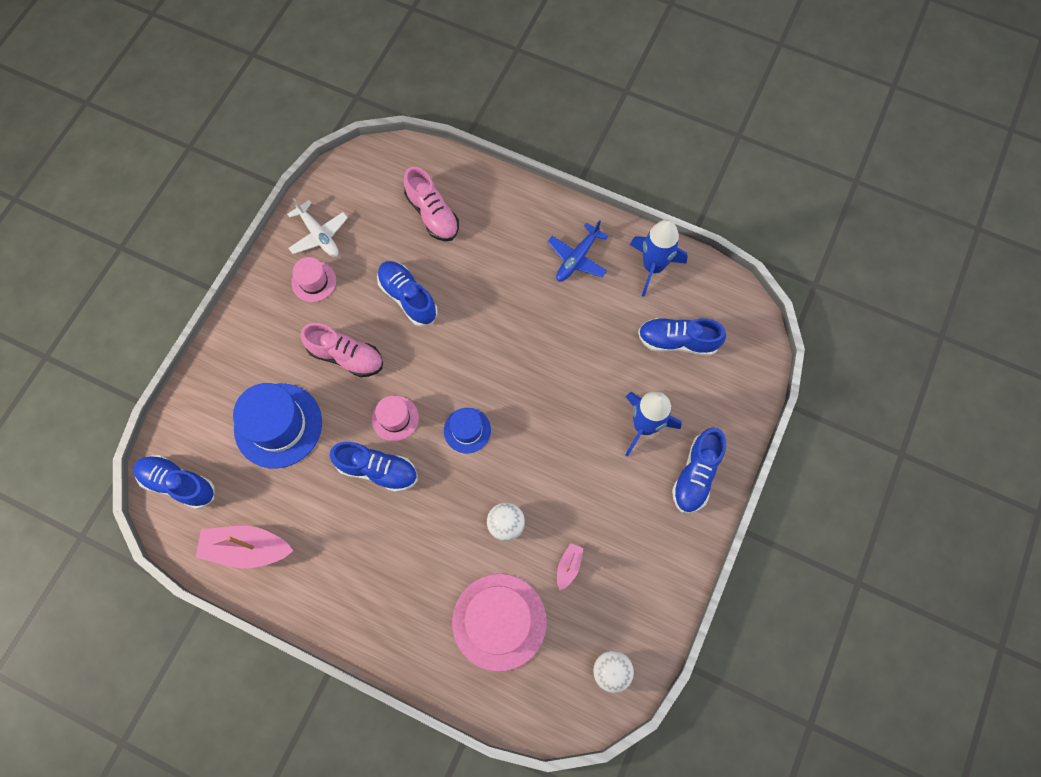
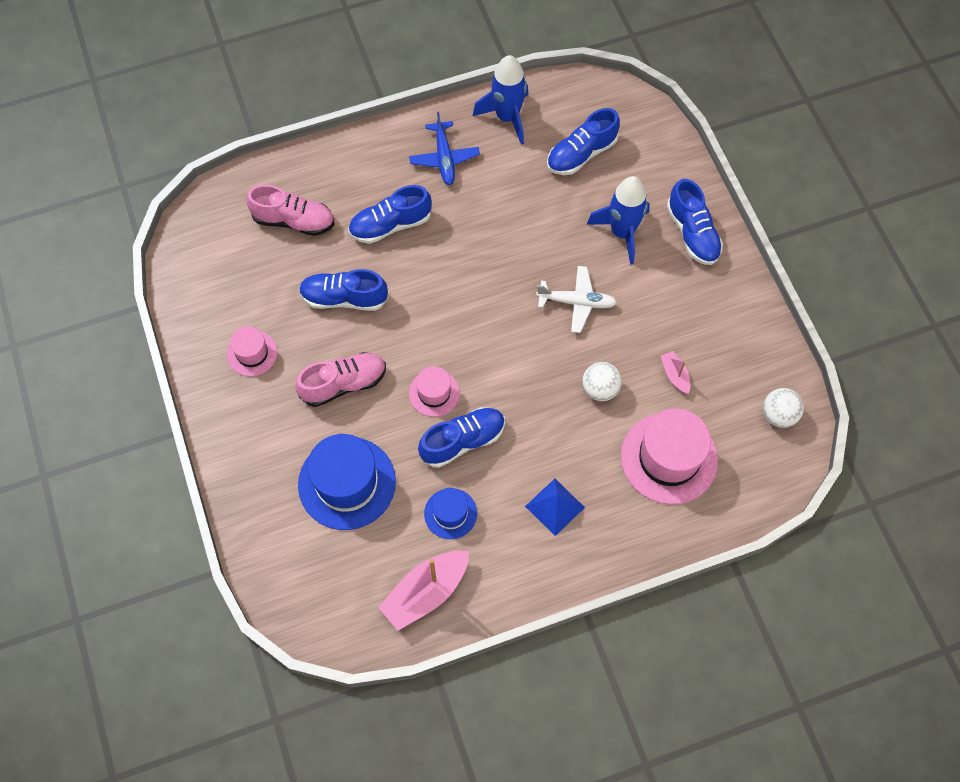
camera: 45 degrees left, 5 degrees down
(178, 483) = (314, 601): blue shoe -> blue shoe (390, 225)
(319, 235) = (216, 315): white plane -> white plane (577, 302)
(387, 576) = (554, 506): none -> blue pyramid
(467, 430) = (498, 351): blue hat -> blue hat (450, 513)

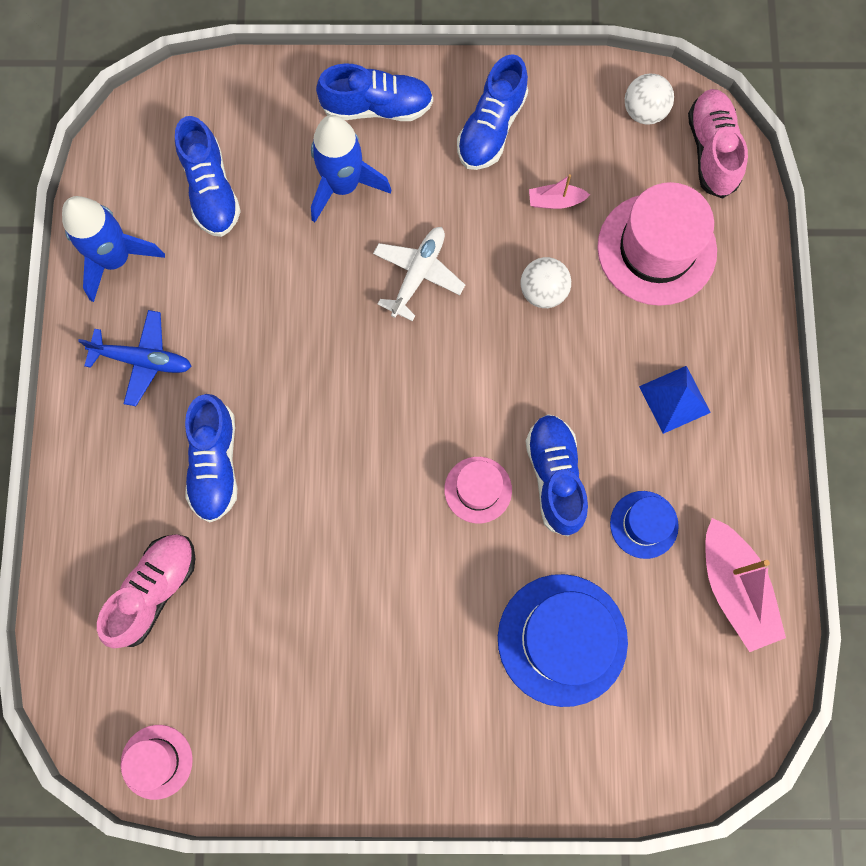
camera: 70 degrees left, 10 degrees up
(252, 353) = (335, 708): pink hat -> pink hat (156, 761)
(344, 298) = (300, 560): blue shoe -> blue shoe (491, 128)
(344, 384) = (424, 600): pink shoe -> pink shoe (711, 150)

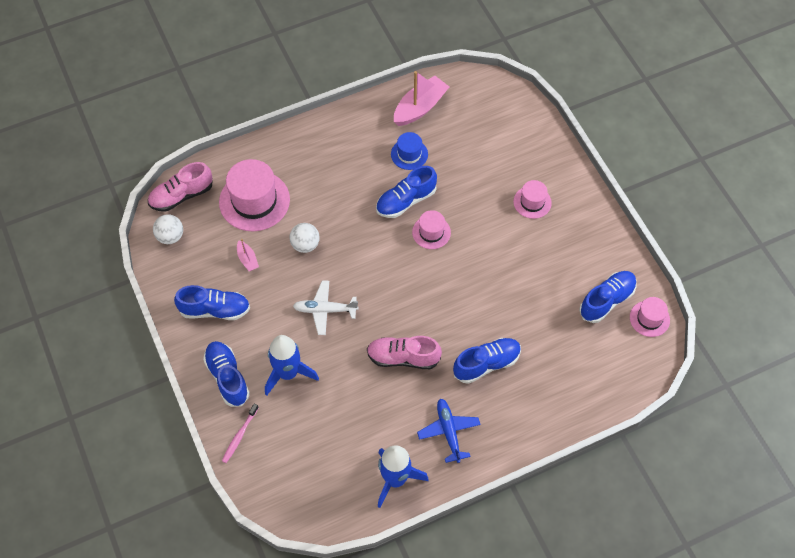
camera: 115 degrees left, 15 degrees down
(154, 590) = (569, 361): pink shoe -> pink shoe (403, 357)
(211, 190) = (325, 446): blue shoe -> blue shoe (607, 301)
(283, 91) = (239, 436): none -> pink toothbrush
(459, 684) = (532, 202): none -> pink hat
(562, 639) = (485, 167): blue hat -> none
(674, 399) = (336, 164): blue pyramid -> none

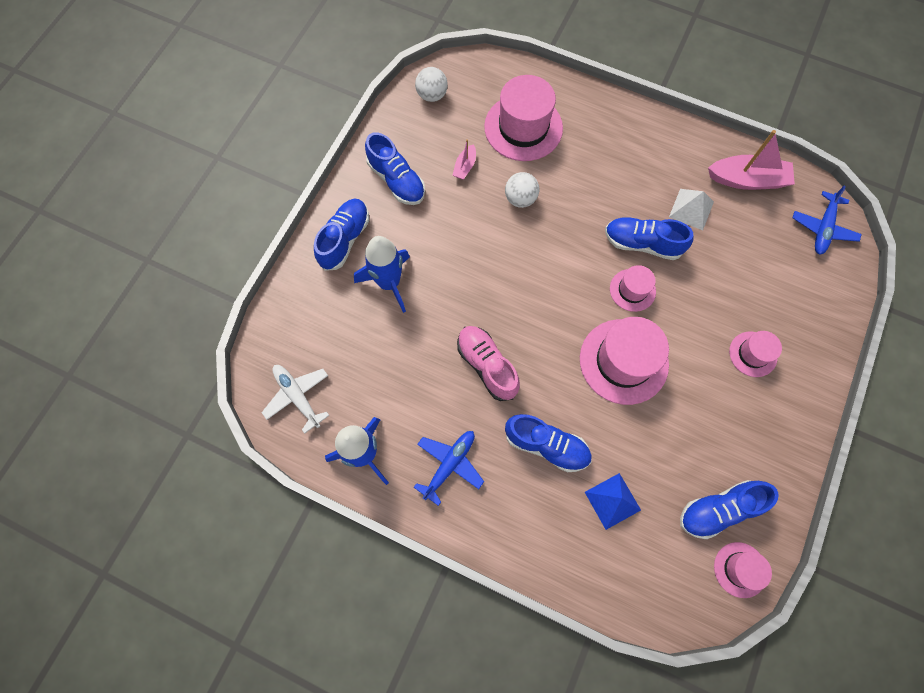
camera: 50 degrees right, 10 degrees up
(181, 195) = (475, 73): pink shoe -> none
(239, 436) = (300, 291): pink toothbrush -> none
(325, 310) = (474, 264): white plane -> white plane (297, 396)
(409, 154) = (691, 209): blue hat -> white pyramid
(472, 276) = (623, 361): none -> pink hat
(490, 96) = (823, 228): none -> blue plane
(553, 354) = (612, 501): none -> blue pyramid
(607, 301) = (718, 509): blue shoe -> blue shoe turned 150 degrees clockwise

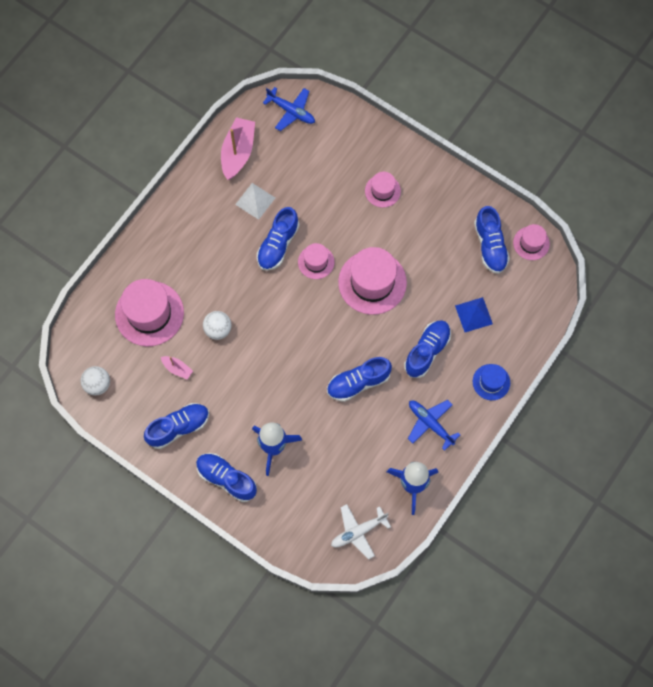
camera: 80 degrees left, 0 degrees up
(487, 365) = (358, 383): pink shoe -> blue shoe
(522, 539) = (491, 382): none -> blue hat

